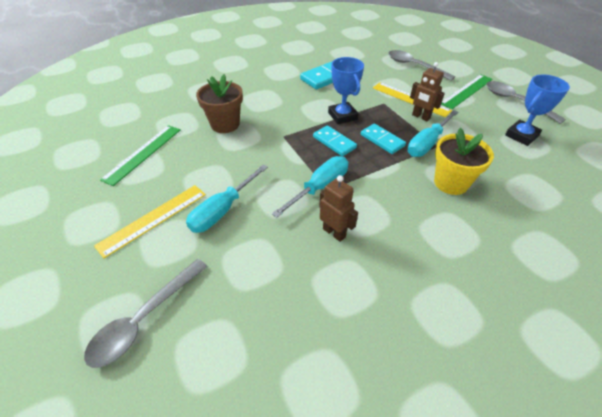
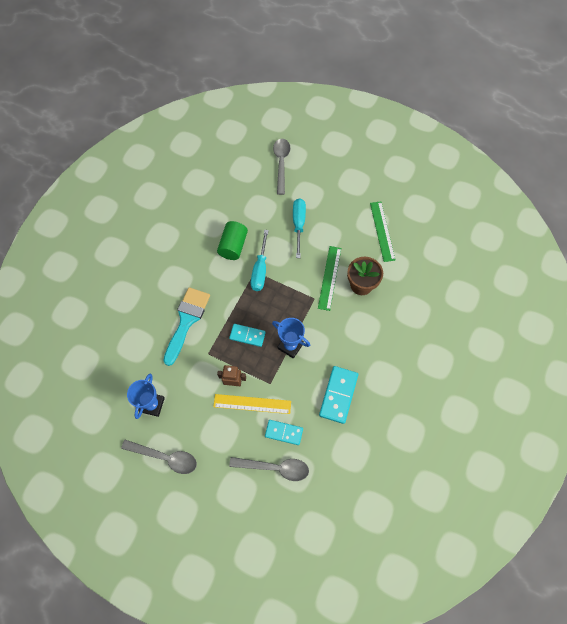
camera: 145 degrees right, 20 degrees up
(153, 219) = (327, 200): yellow ruler -> none
(334, 142) = (277, 313): turquoise domino -> turquoise domino (284, 432)
(334, 232) = (233, 246): brown robot -> green cylinder
(427, 143) = (216, 352): turquoise screwdriver -> none
(451, 183) = (186, 321): yellow flower pot -> turquoise brush
(466, 91) = (211, 449): green ruler -> green ruler (329, 277)

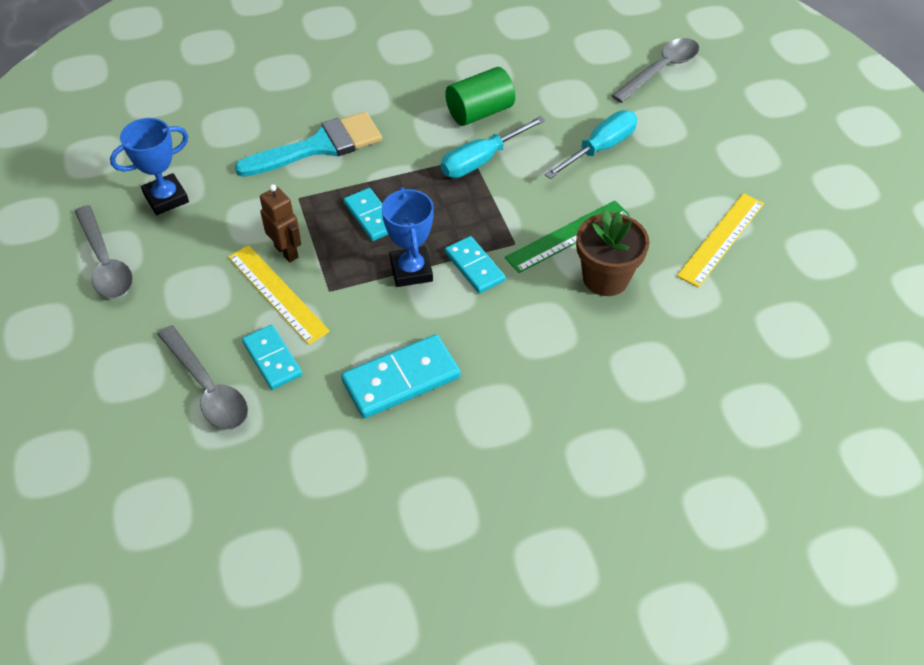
camera: 45 degrees right, 15 degrees down
(311, 322) = (474, 266): none -> turquoise domino
(382, 231) = (721, 239): green ruler -> yellow ruler

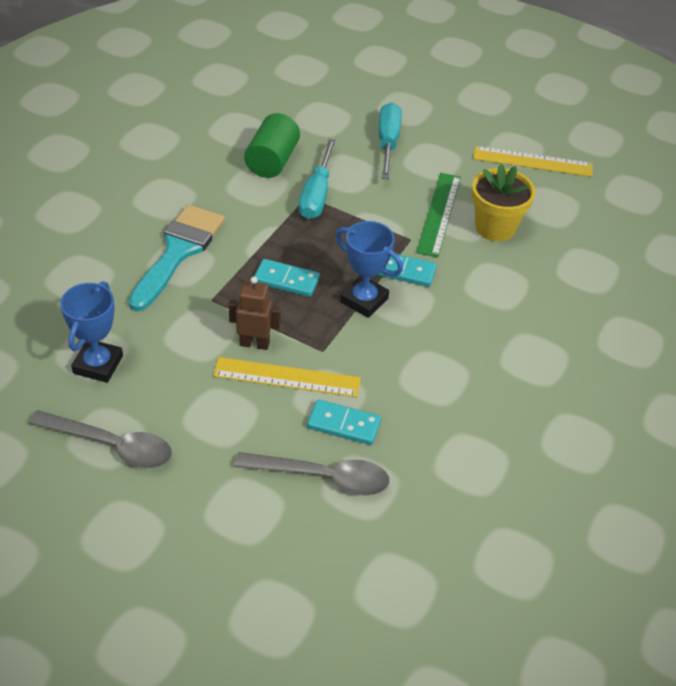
camera: 45 degrees left, 5 degrees down
(401, 379) = (449, 376): turquoise domino -> none
(605, 278) = (495, 227): brown flower pot -> yellow flower pot
(661, 70) = (363, 67): grey spoon -> none
(721, 239) = (532, 161): yellow ruler -> yellow ruler turned 75 degrees counterclockwise

